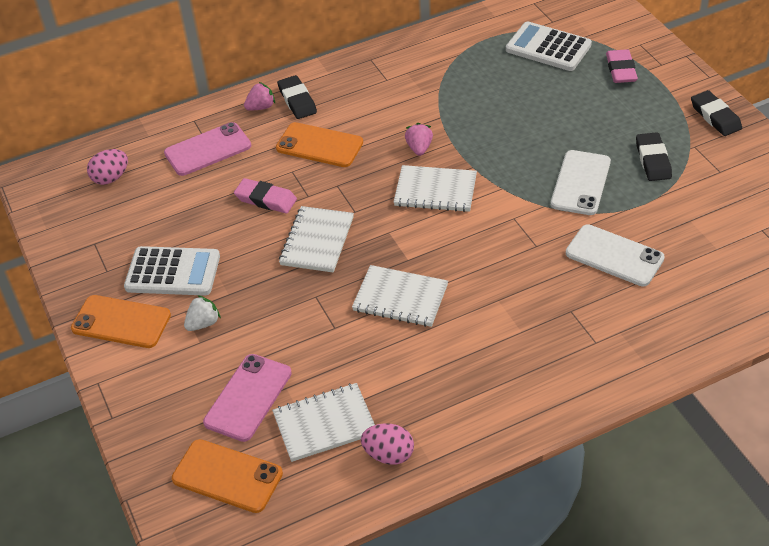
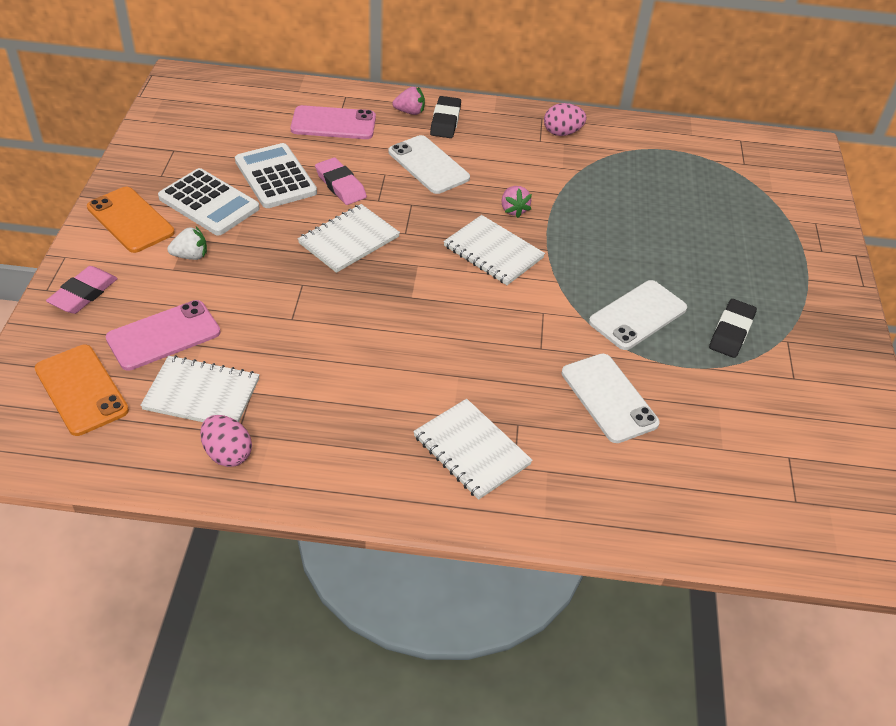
camera: 25 degrees right, 0 degrees up
(111, 178) = (236, 108): pink egg -> pink egg (562, 133)
(319, 145) = (428, 165): orange phone -> white phone
(400, 298) = (372, 325): white notebook -> white notebook (471, 450)
(419, 148) = (513, 210): pink strawberry -> pink strawberry turned 135 degrees clockwise
(548, 47) = (718, 183): white calculator -> white calculator (275, 177)
(621, 70) = (774, 236): pink eraser -> pink eraser (83, 294)
(715, 116) = (836, 325): black eraser -> none

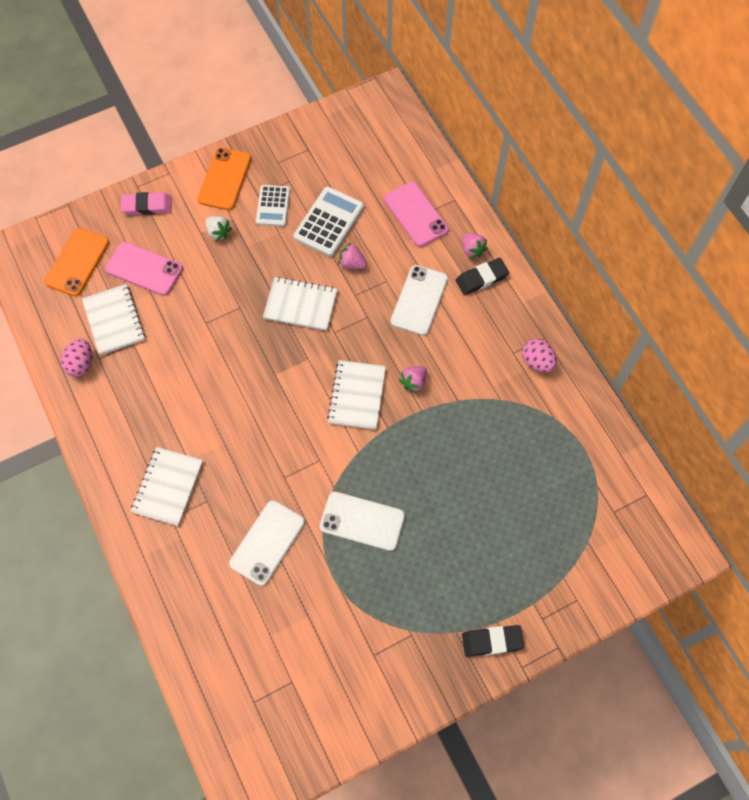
camera: 60 degrees right, 20 degrees up
(209, 203) = (273, 206): white calculator -> white calculator, size x0.67
(340, 185) = (352, 263): pink eraser -> pink strawberry
(731, 332) = (392, 591): black eraser -> black eraser (492, 641)

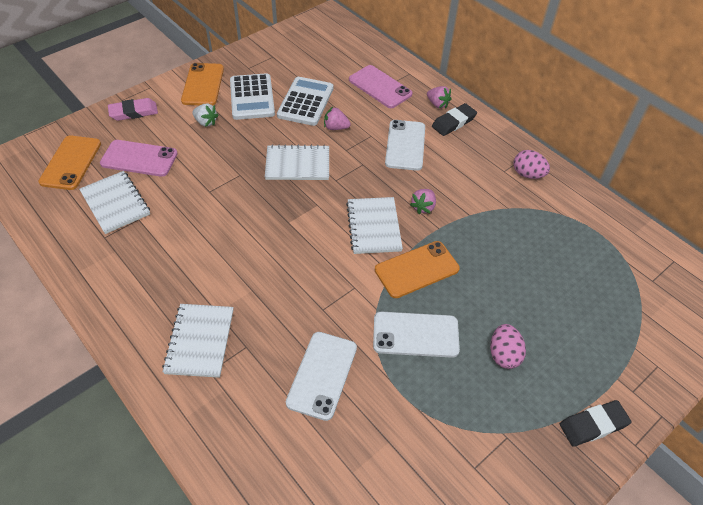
camera: 15 degrees left, 15 degrees down
(81, 364) = (86, 245): pink egg -> pink egg (503, 354)
(273, 206) = (252, 97): white calculator -> white calculator, size x1.50
(384, 453) = (417, 269): none -> orange phone

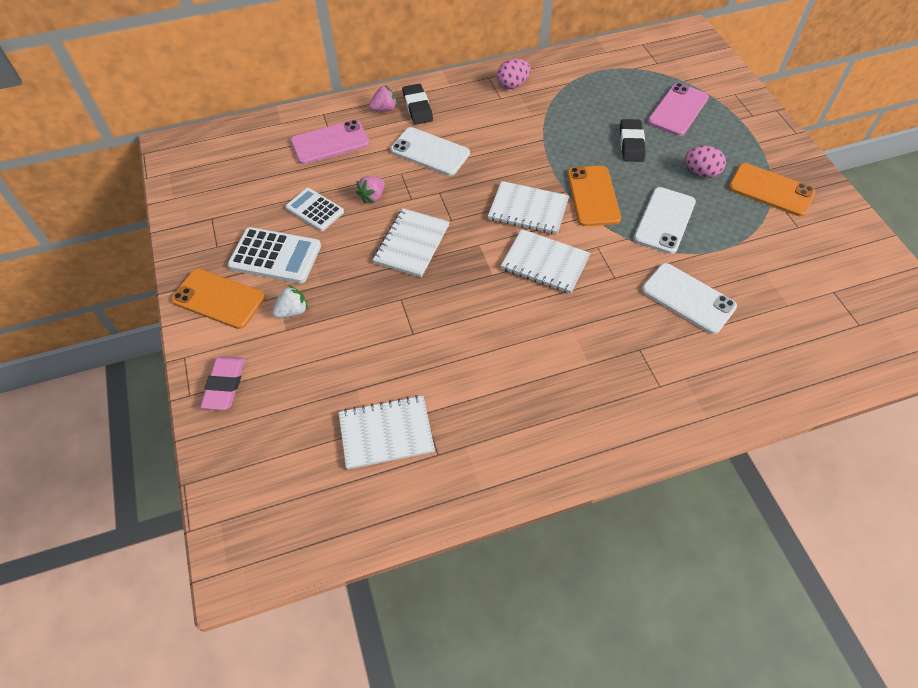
camera: 65 degrees left, 5 degrees up
(71, 163) = (283, 475): orange phone -> orange phone (771, 190)
(139, 158) = (319, 394): pink phone -> pink phone (678, 110)
(200, 341) = (621, 386): white notebook -> white notebook (545, 263)
(305, 102) = (315, 210): white calculator -> white calculator, size x0.67
(423, 207) = (519, 166): pink strawberry -> none
(593, 425) = (776, 147): black eraser -> black eraser (631, 143)

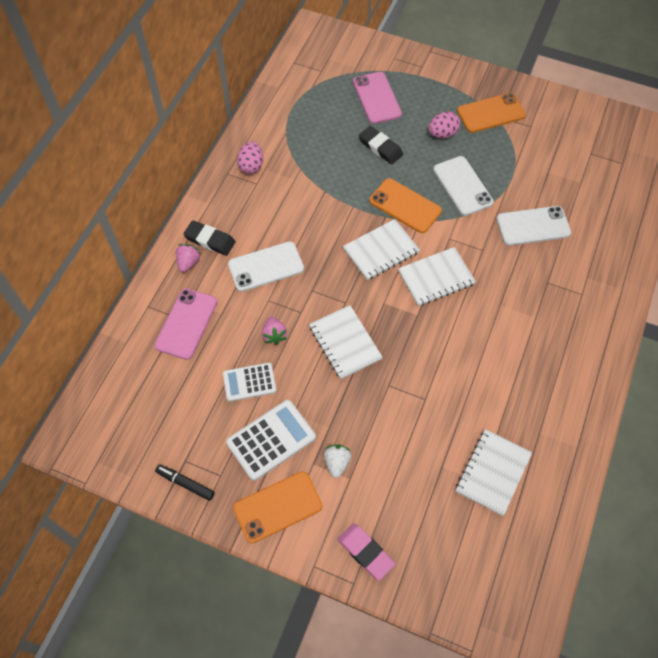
camera: 50 degrees left, 5 degrees up
(192, 231) = (185, 483): none -> black marker

